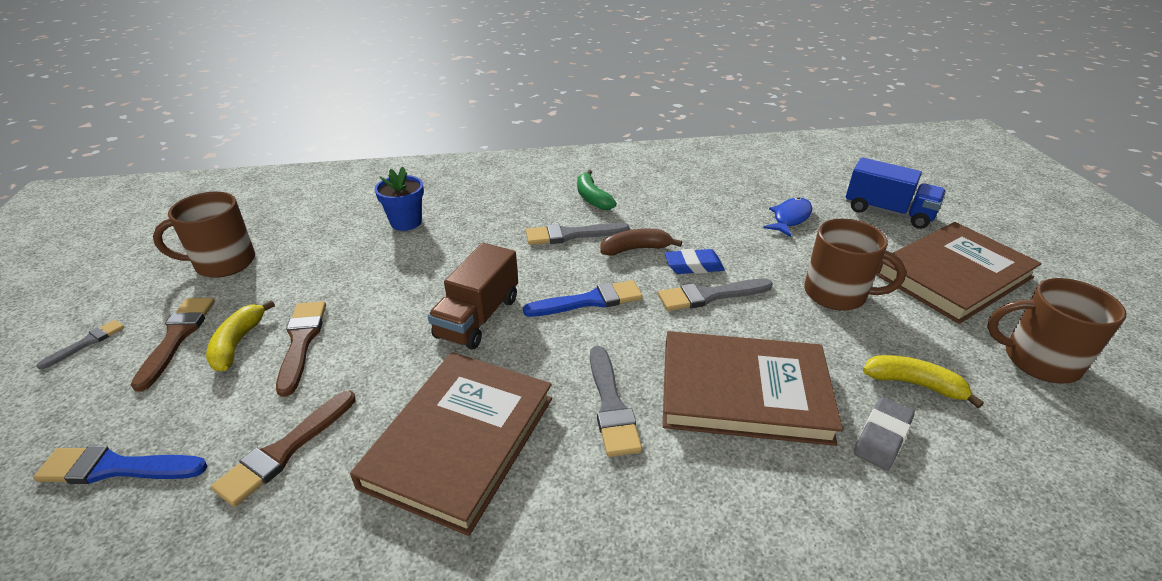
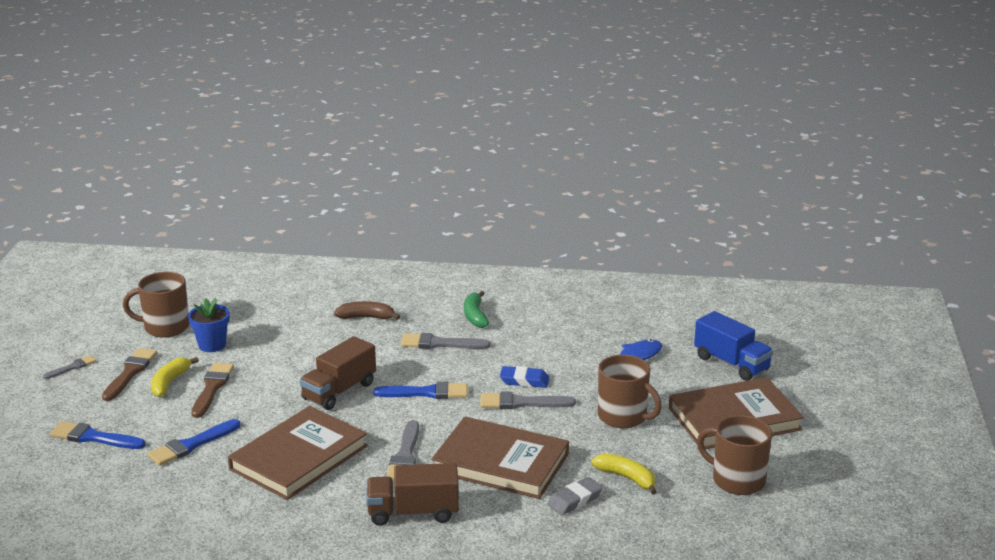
camera: 15 degrees right, 10 degrees down
(285, 450) = (191, 445): brown brush -> blue brush
(406, 222) = (310, 315): blue flower pot -> blue flower pot (212, 345)
(636, 249) = (486, 362): brown banana -> brown banana (366, 317)
(678, 516) = (413, 513): none -> brown truck

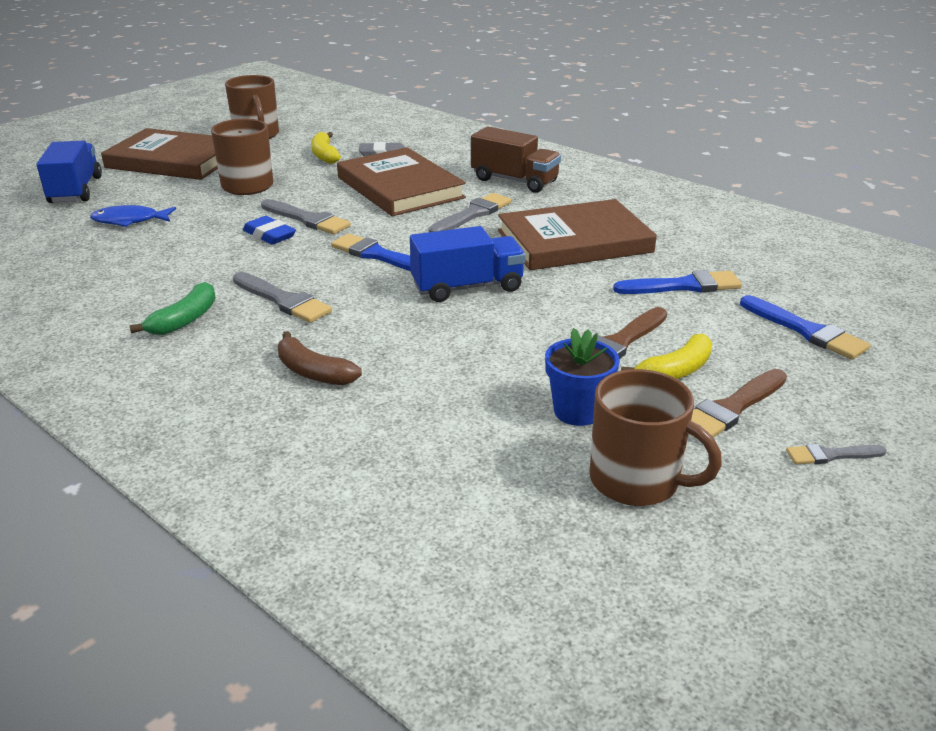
camera: 145 degrees left, 5 degrees up
(339, 391) = (467, 287): brown truck -> blue truck

